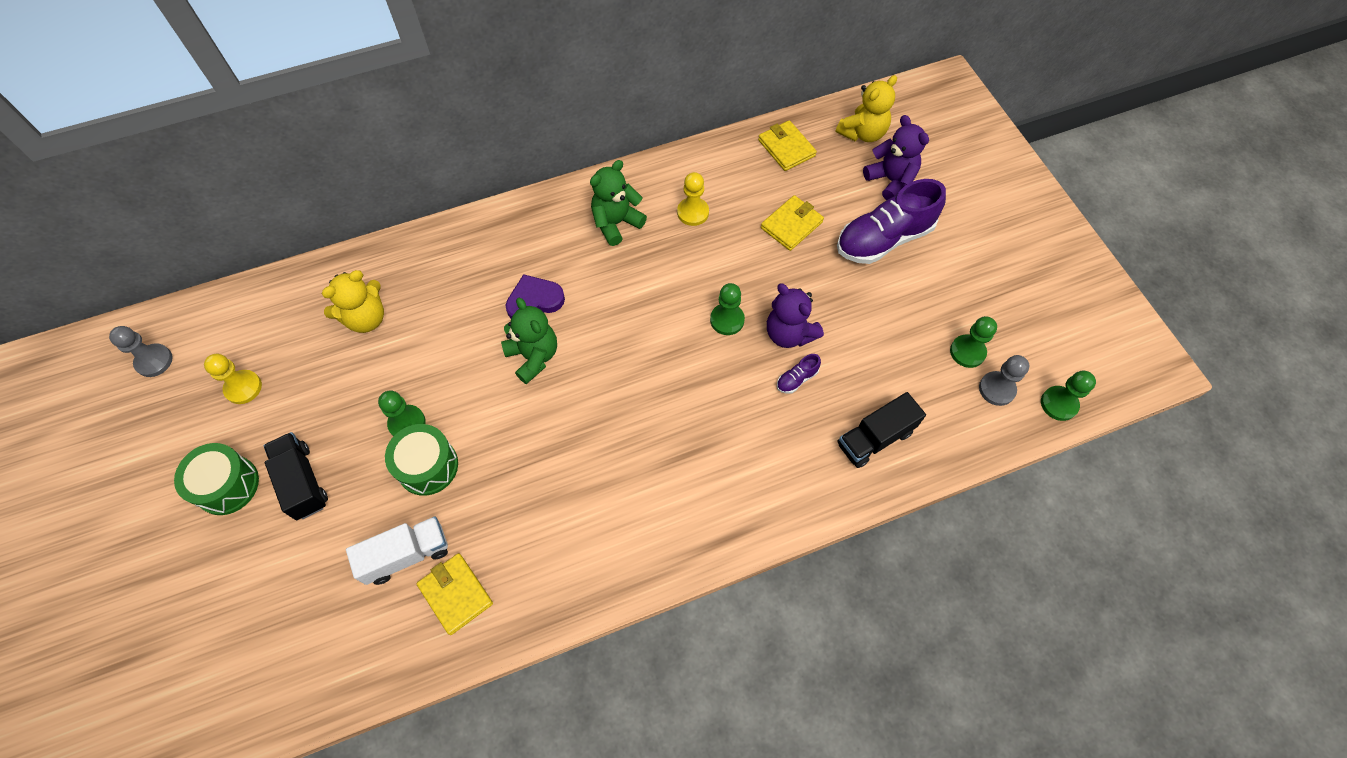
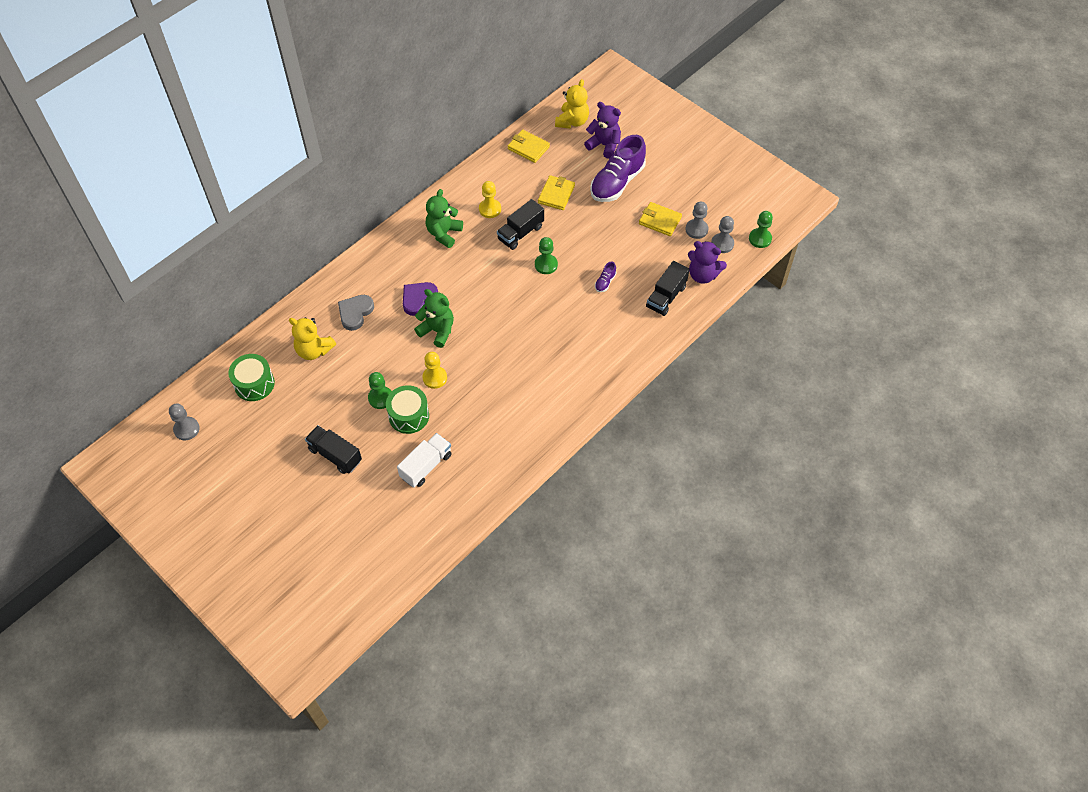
camera: 25 degrees left, 5 degrees down
(227, 485) = (288, 476): green drum -> green drum (254, 384)
(243, 388) = (259, 420): yellow pawn -> yellow pawn (435, 378)
(366, 318) = (314, 350): yellow teddy bear -> yellow teddy bear turned 90 degrees clockwise
(445, 288) = (355, 313): none -> grey heart
(455, 594) = (468, 473): yellow wallet -> yellow wallet (660, 221)
(716, 261) = (520, 233): none -> black truck
(789, 333) = (587, 258): purple teddy bear -> purple teddy bear (703, 275)
(967, 352) = (696, 229): green pawn -> grey pawn

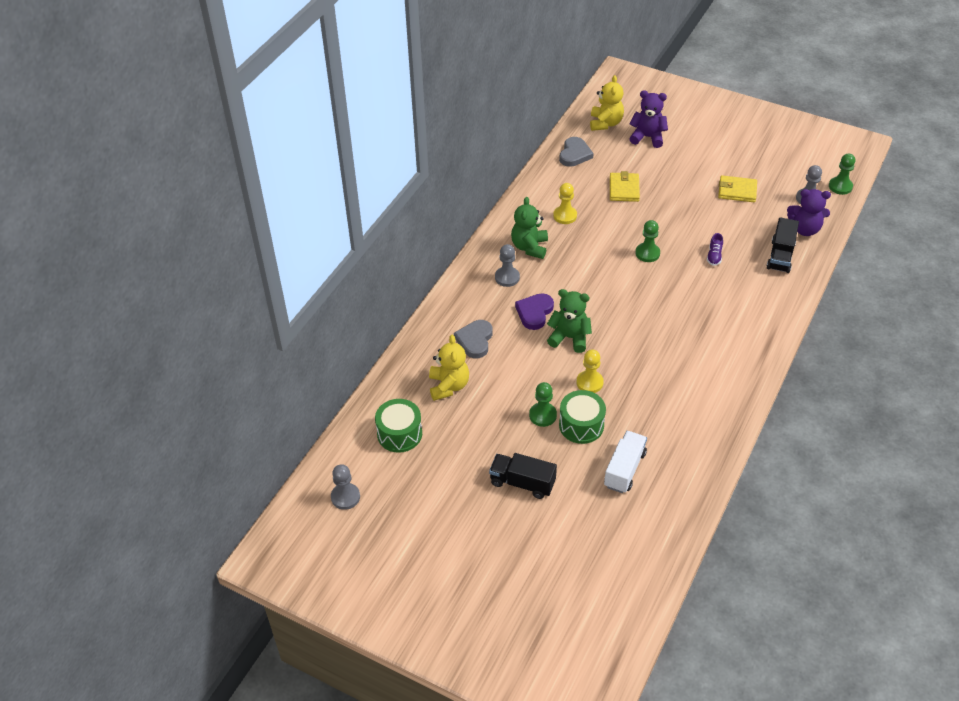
camera: 15 degrees left, 10 degrees down
(314, 350) = (448, 386): yellow teddy bear -> yellow teddy bear turned 105 degrees counterclockwise
(520, 233) = (607, 230): black truck -> none
(528, 148) = (574, 154): yellow wallet -> grey heart
(617, 182) = (677, 166): purple shoe -> none
(696, 229) = (776, 191): grey pawn -> grey pawn (507, 277)

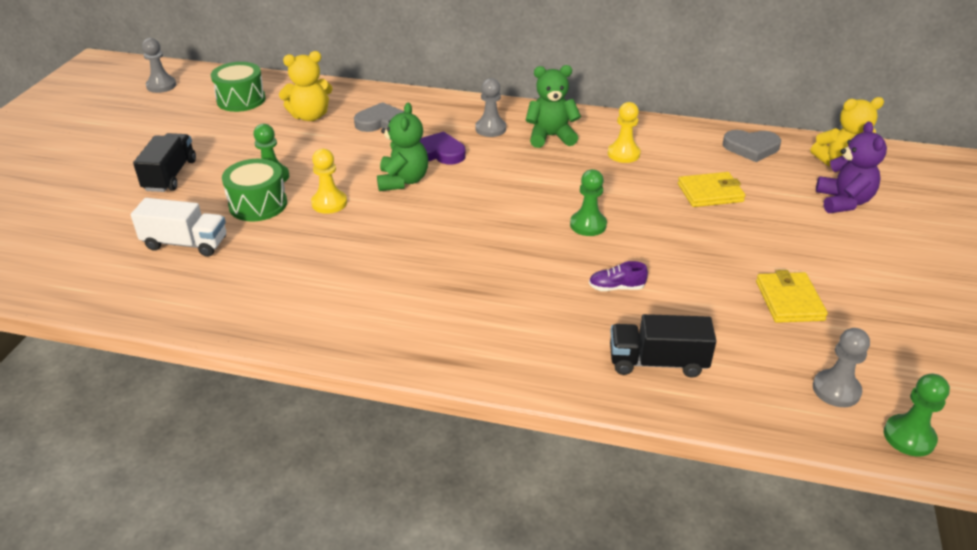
camera: 75 degrees right, 10 degrees down
(804, 229) = (747, 390): purple teddy bear -> none

